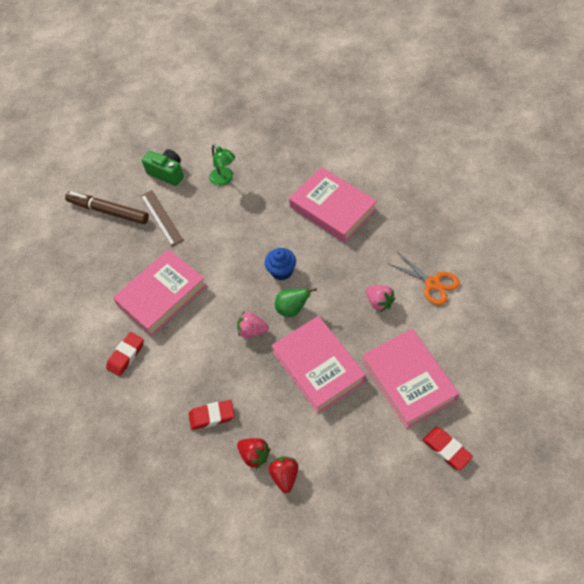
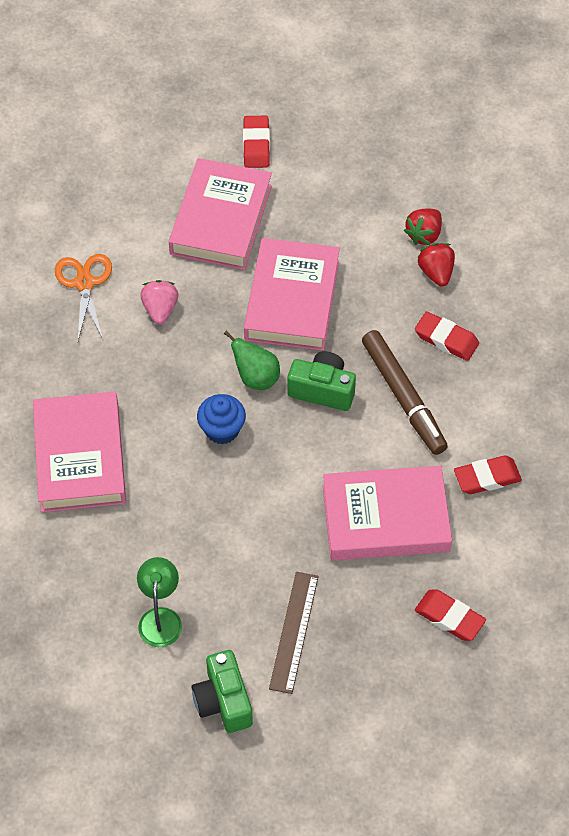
camera: 145 degrees left, 0 degrees up
(94, 276) = (449, 617): none -> red eraser
(108, 211) = (354, 707): brown marker -> brown marker (403, 397)
(252, 331) = (322, 390): pink strawberry -> green camera

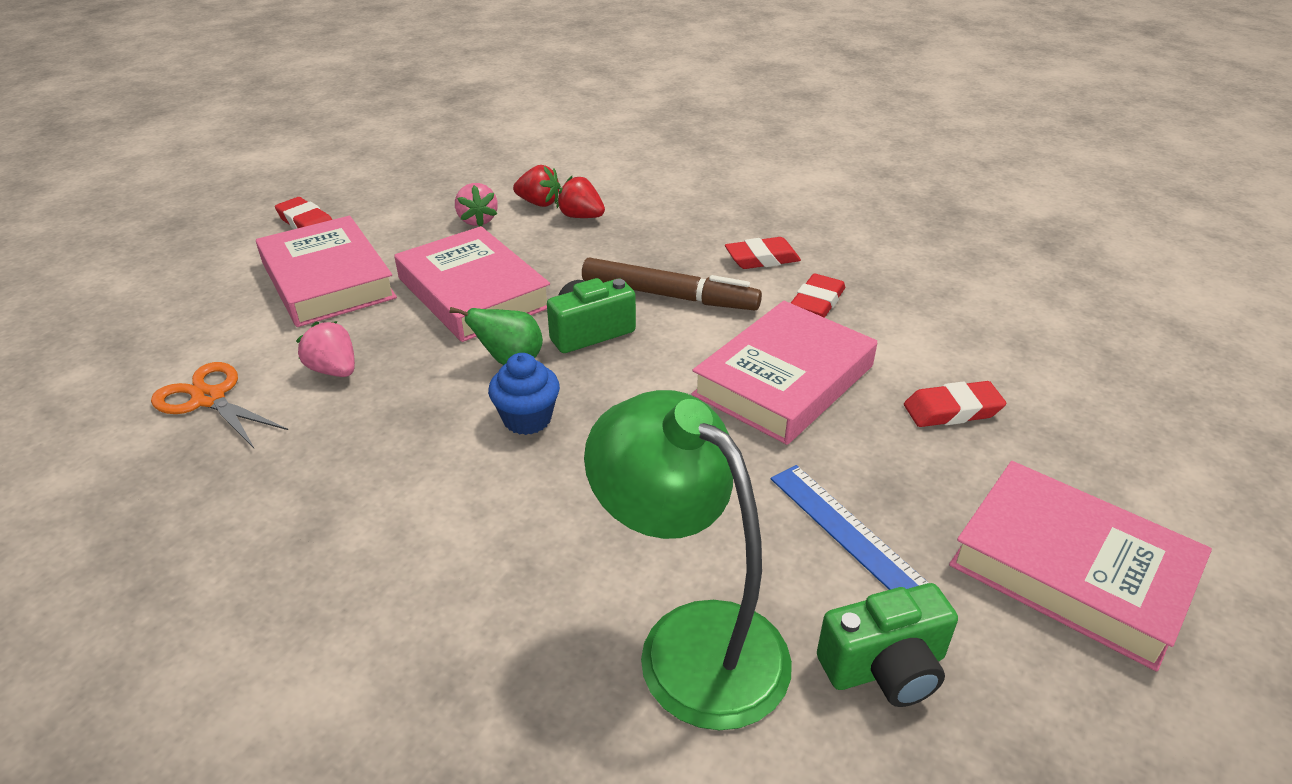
camera: 45 degrees left, 20 degrees down
(80, 457) = (377, 552): pink book -> pink book (1071, 570)
(160, 618) = (691, 642): green lamp -> green lamp, size x1.92
(223, 701) = (885, 667): green camera -> green camera turned 45 degrees counterclockwise
(294, 632) = (848, 532): brown ruler -> blue ruler
(364, 224) = (477, 220): none -> pink strawberry
(424, 235) = (539, 203): red strawberry -> red strawberry turned 60 degrees counterclockwise
(446, 339) = (649, 246): red eraser -> red eraser (762, 259)

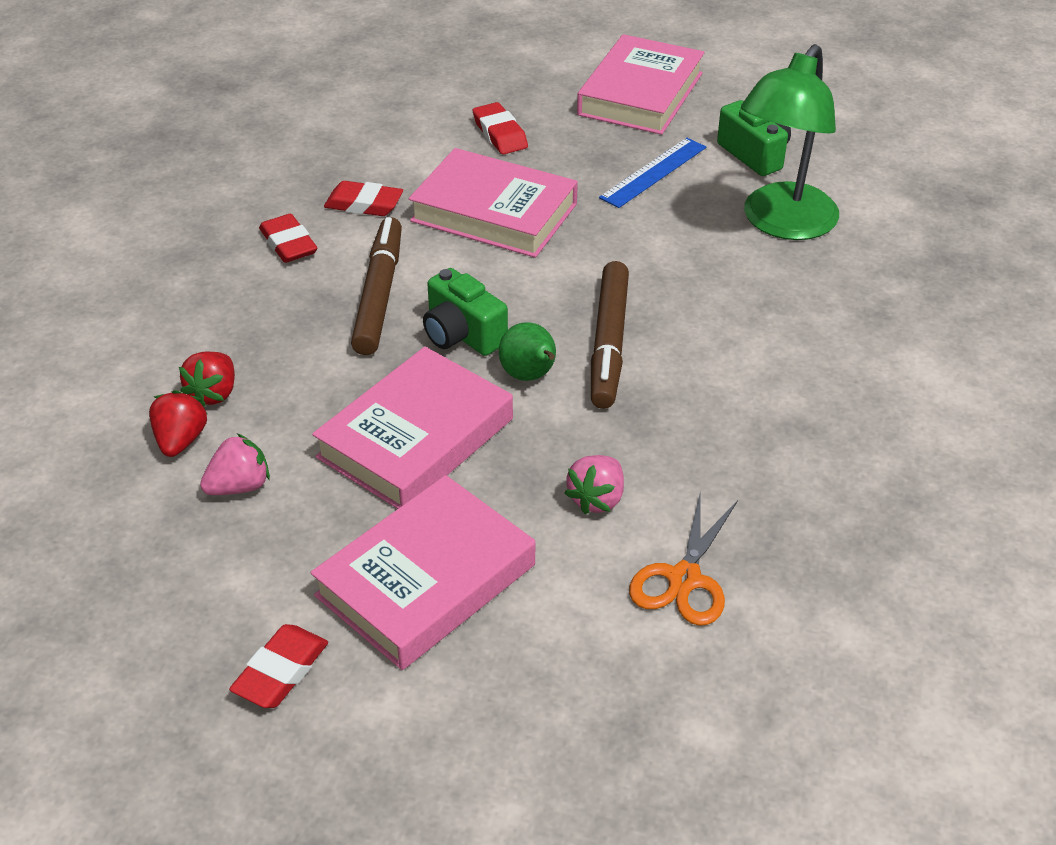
camera: 105 degrees left, 5 degrees up
(527, 419) = (609, 343): blue cupcake -> brown marker

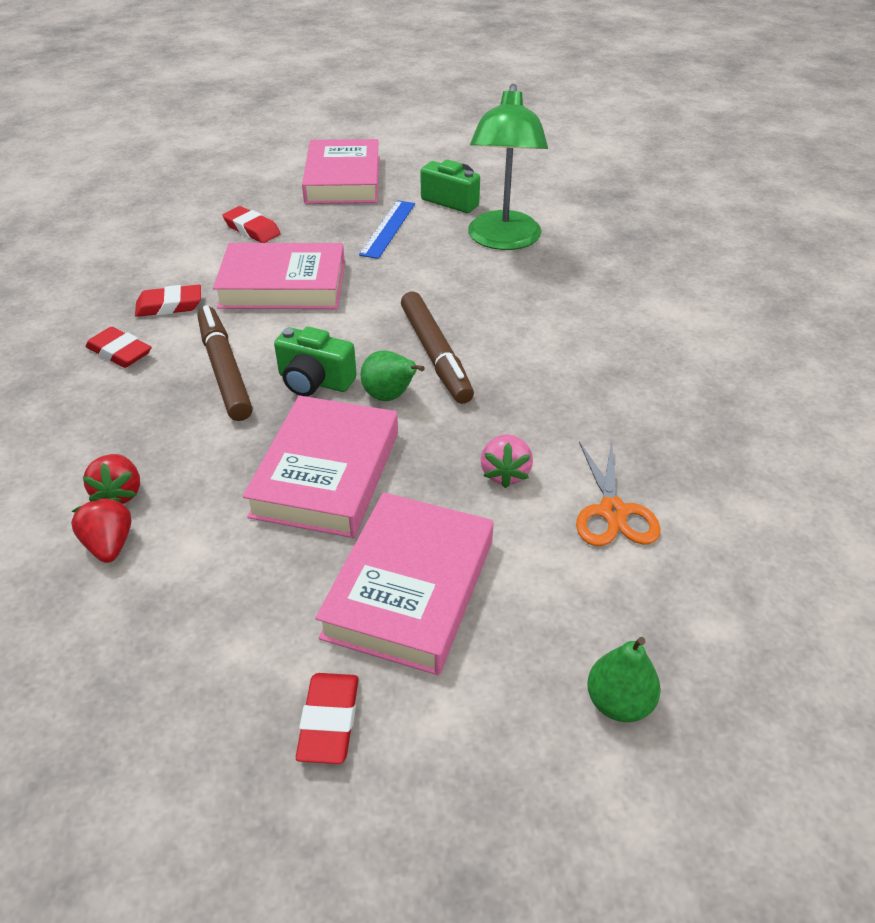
camera: 25 degrees left, 0 degrees up
(239, 486) = (190, 566): pink strawberry -> none
(555, 762) = (619, 702): none -> green pear

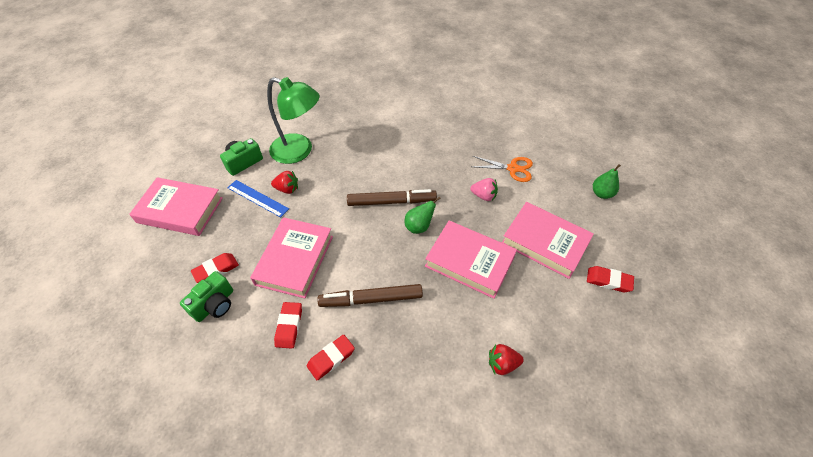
camera: 75 degrees left, 10 degrees up
(119, 493) = (464, 359): red strawberry -> red strawberry (287, 189)
(314, 381) = (396, 257): green camera -> green camera (215, 304)

